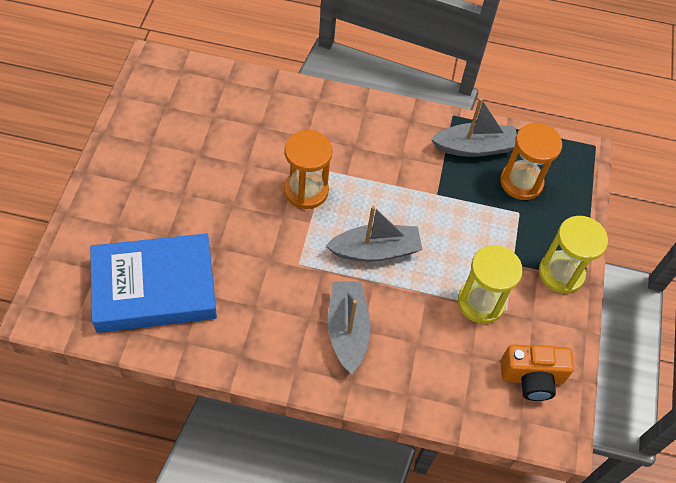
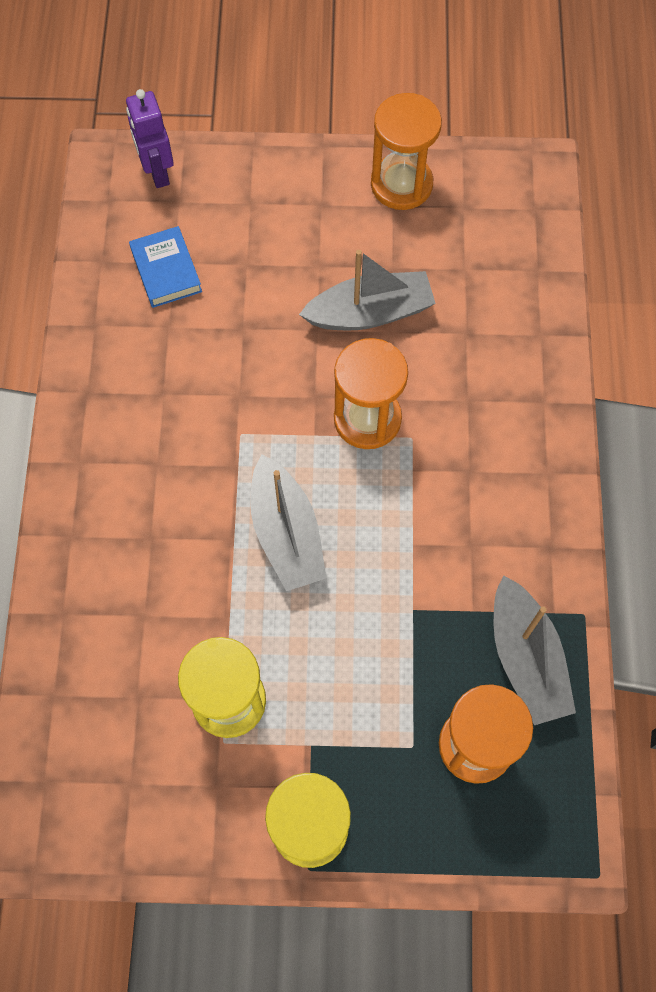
camera: 85 degrees right, 10 degrees up
(64, 280) = (157, 172): none -> purple robot
(135, 135) = (401, 184): none -> orange hourglass
(154, 288) = (166, 271): blue book -> blue book, size x0.46
(347, 330) = (148, 517): grey boat -> grey boat (370, 313)
(531, 378) = (114, 792): orange camera -> none

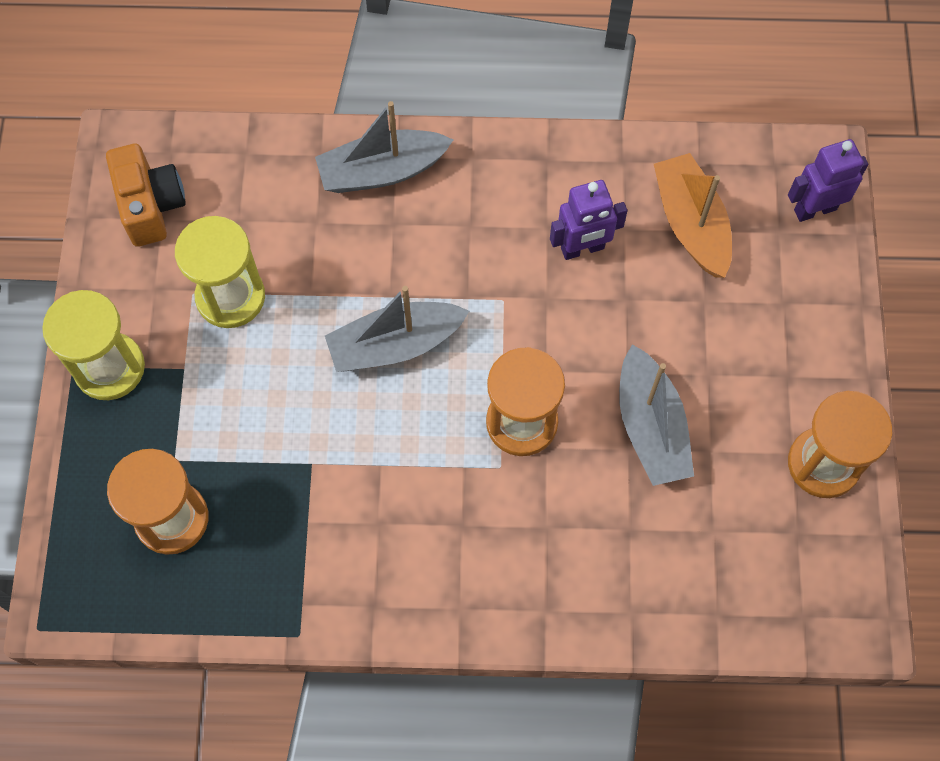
camera: 90 degrees right, 0 degrees up
(113, 798) = (151, 206): none -> orange camera
(166, 271) = (691, 224): blue book -> orange boat
(188, 363) = (582, 249): none -> purple robot
(526, 658) = (255, 572): grey boat -> grey boat (382, 171)

